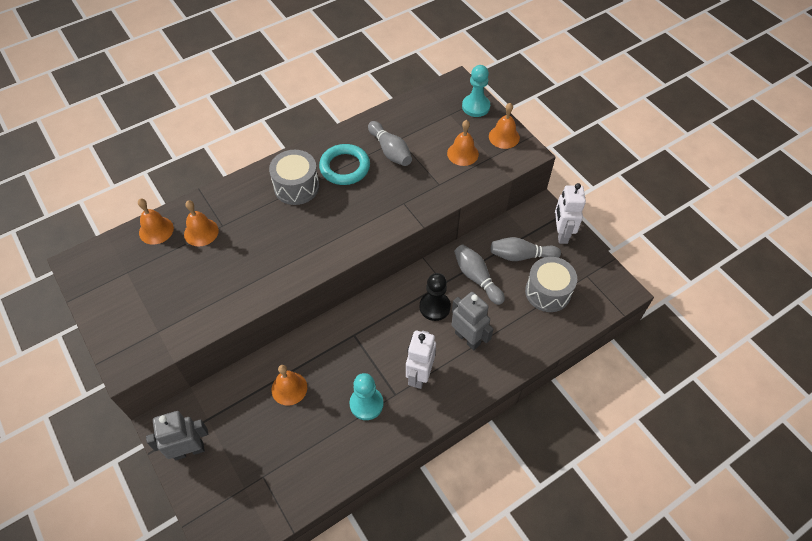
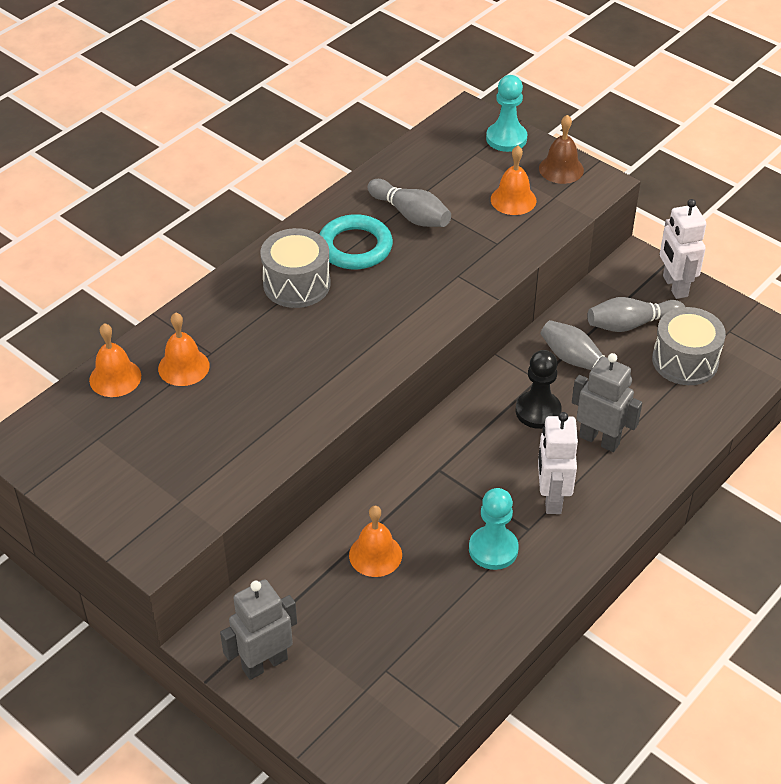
camera: 15 degrees left, 10 degrees down
(504, 137) = (561, 169): orange bell -> brown bell

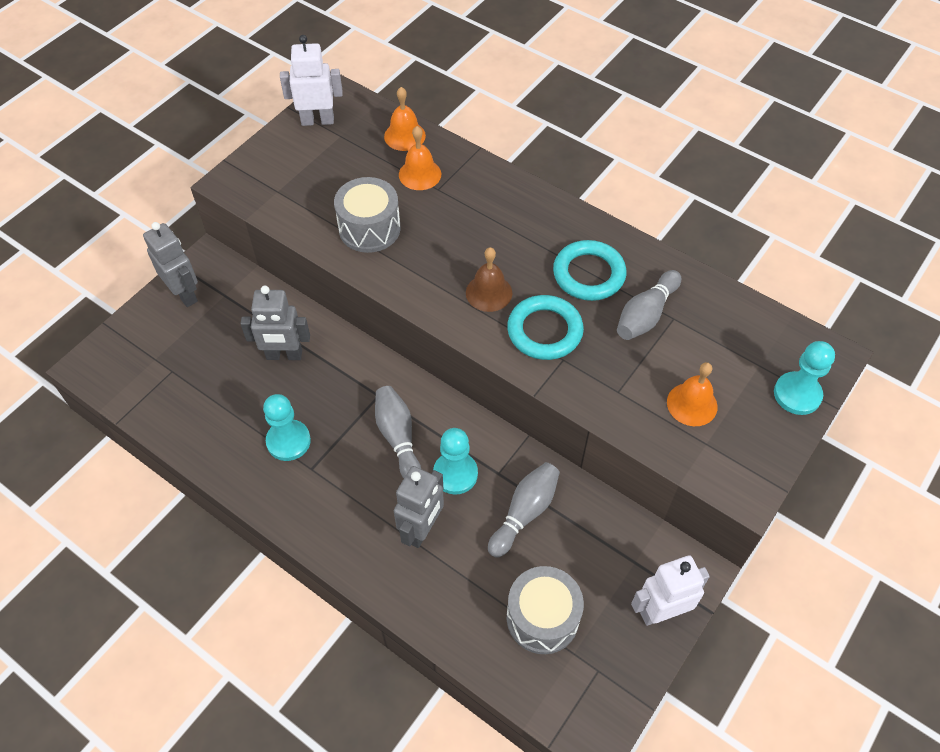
camera: 85 degrees right, 10 degrees up
(296, 284) = (530, 236): grey drum -> grey drum (369, 228)
(375, 555) = (284, 355): orange bell -> grey robot
(423, 284) = (544, 331): none -> turquoise ring
(538, 411) = (455, 474): black pawn -> turquoise pawn
(551, 498) = (347, 487): white robot -> white robot (317, 120)
(561, 169) = (758, 450): brown bell -> brown bell (489, 292)
(631, 324) = (591, 563): grey bowling pin -> grey bowling pin (398, 437)

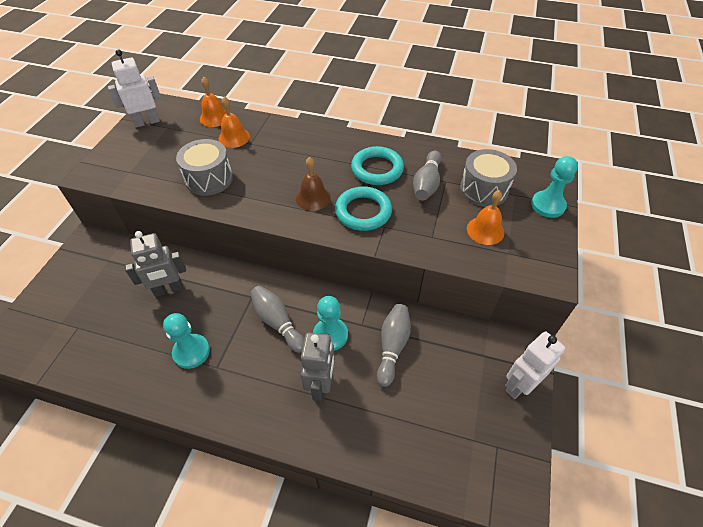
camera: 20 degrees left, 5 degrees down
(185, 294) = (74, 268): grey robot -> none
(542, 618) = (439, 421): grey drum -> grey drum (483, 189)

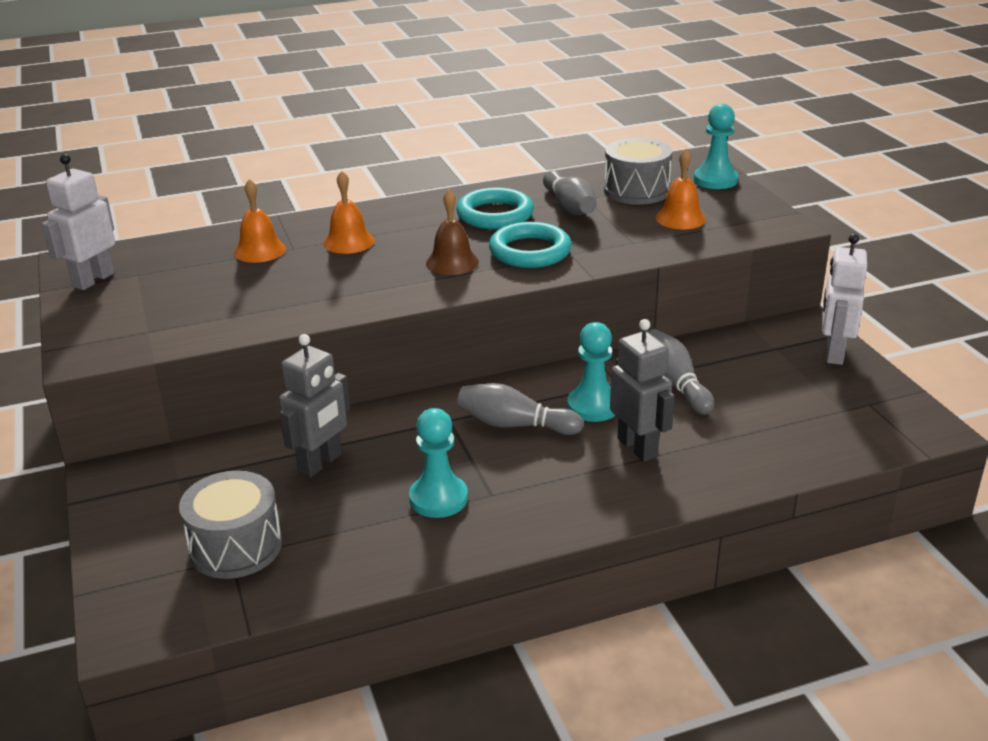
camera: 35 degrees left, 20 degrees down
(209, 179) = (284, 295): grey drum -> grey drum (236, 547)
(214, 117) = (198, 243): orange bell -> orange bell (348, 242)

